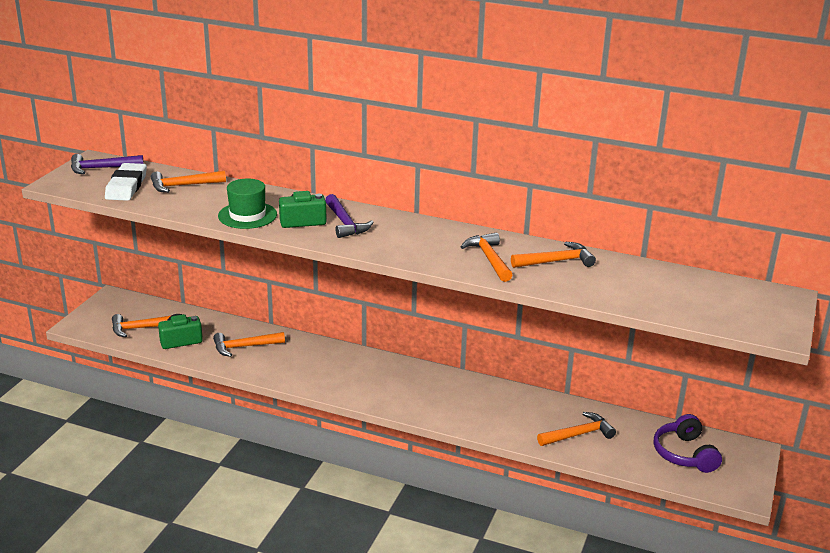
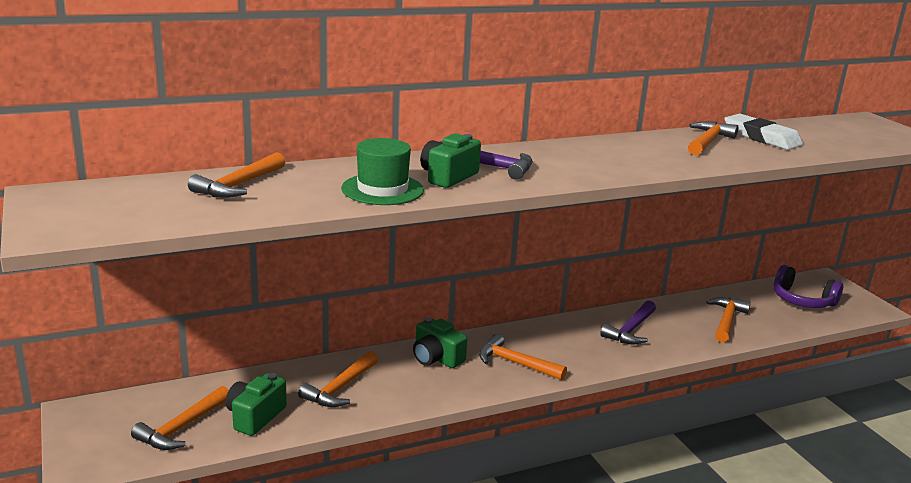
camera: 45 degrees left, 5 degrees down
(102, 168) = (81, 199): purple hammer -> purple hammer (631, 330)
(126, 186) = (164, 207): white eraser -> white eraser (761, 137)
(325, 357) = (436, 358): none -> green camera
(489, 259) = (665, 155): orange hammer -> orange hammer (515, 363)

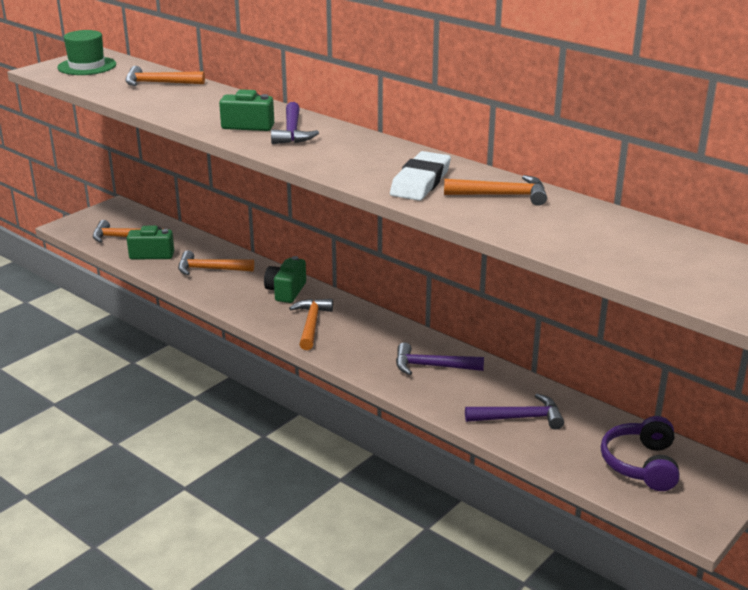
camera: 65 degrees right, 5 degrees up
(382, 189) = (197, 114): green hat -> green hat (87, 66)
(726, 321) = (519, 418): orange hammer -> purple hammer
(761, 137) = (566, 217): white eraser -> white eraser (420, 182)

